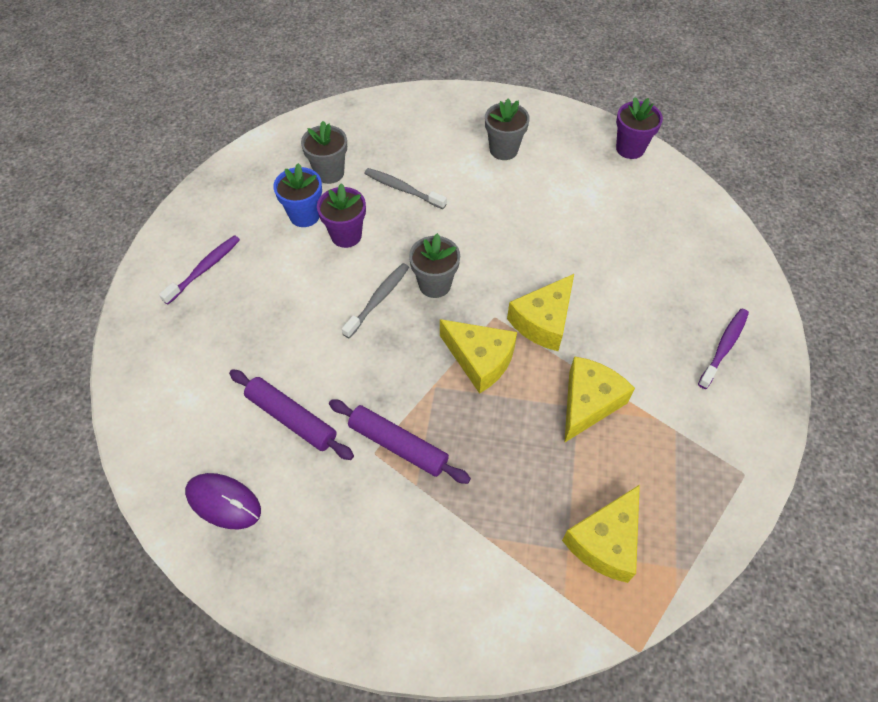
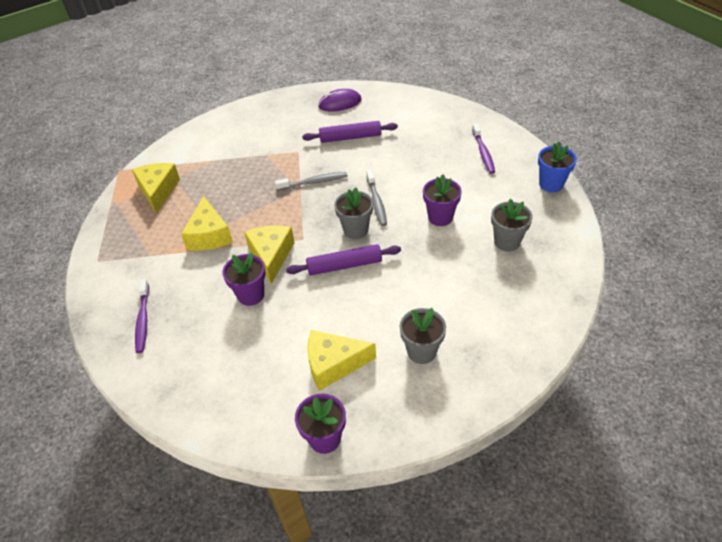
camera: 140 degrees right, 10 degrees down
(304, 215) = (479, 209): blue flower pot -> blue flower pot (551, 184)
(398, 445) = (290, 160): purple rolling pin -> purple rolling pin (344, 265)
(403, 189) = (448, 267): grey toothbrush -> grey toothbrush (313, 182)
(480, 360) = (288, 214): yellow cheese -> yellow cheese (334, 364)
(598, 294) = (251, 295): none -> purple flower pot

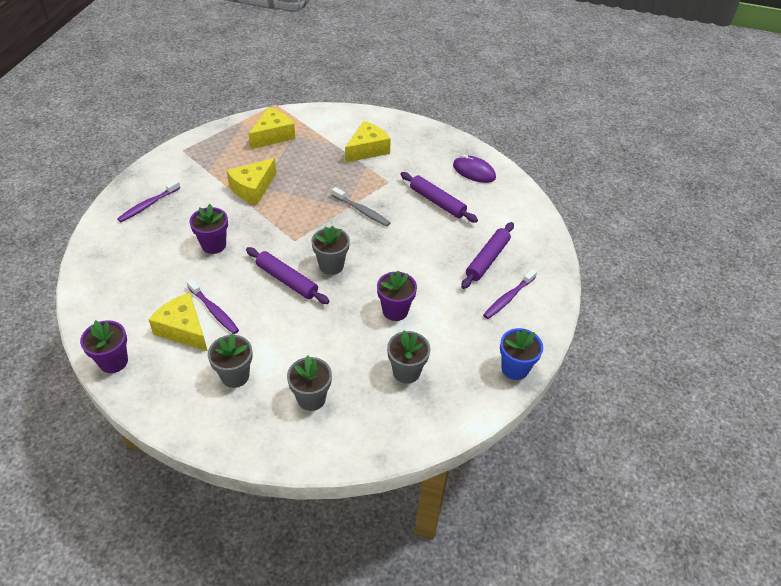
camera: 45 degrees right, 0 degrees up
(271, 256) = (261, 233): yellow cheese -> yellow cheese (367, 149)
(332, 331) = (214, 310): none -> purple toothbrush
(376, 202) = (375, 260): grey toothbrush -> none
(436, 143) = (487, 259): none -> purple rolling pin
(488, 312) = (311, 398): none -> grey flower pot

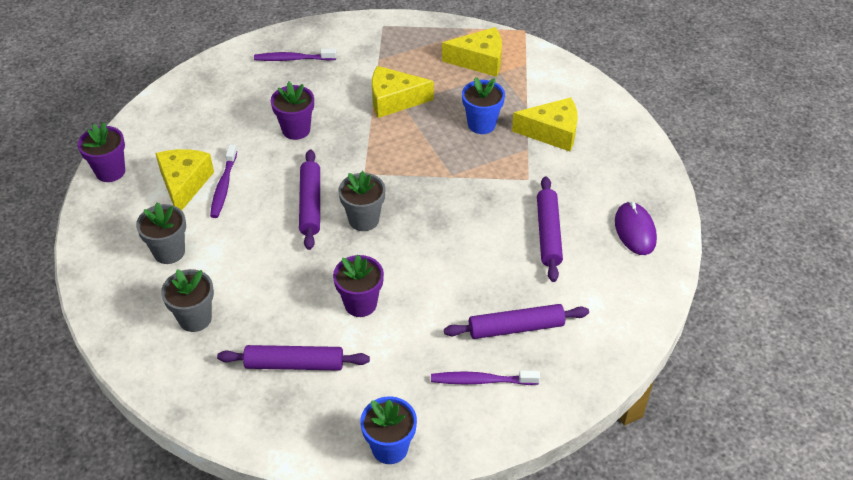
camera: 50 degrees right, 0 degrees up
(323, 169) = (481, 124): none -> blue flower pot
(361, 211) = (461, 189): grey toothbrush -> none
(406, 372) = (294, 364): grey flower pot -> purple rolling pin

